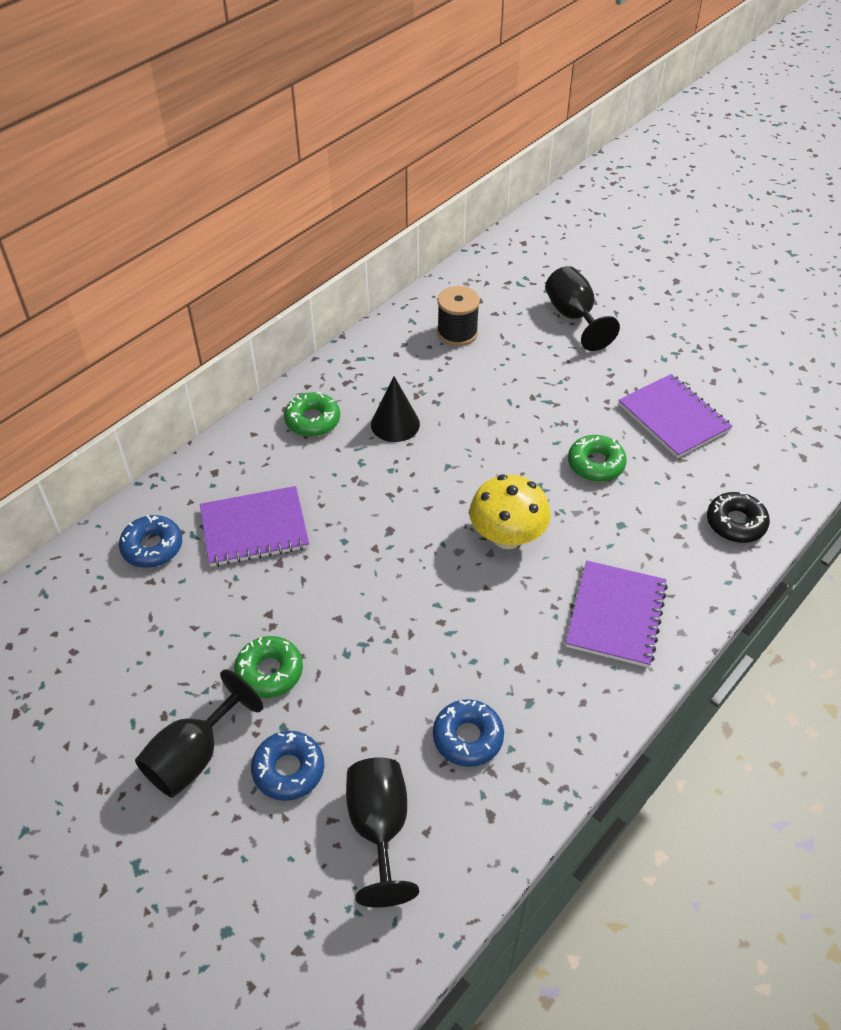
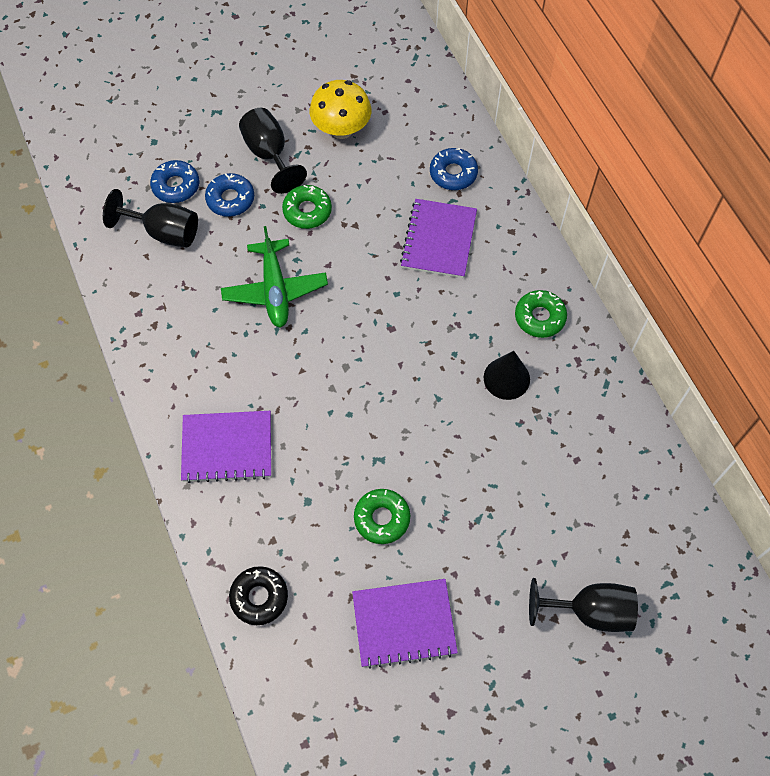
camera: 115 degrees right, 15 degrees up
(400, 657) = (275, 290): none -> green plane
(457, 333) = (609, 484): black spool -> none
(467, 737) = (191, 304): blue donut -> blue donut (176, 186)
(507, 537) = (341, 408): yellow mushroom -> yellow mushroom (341, 129)
(616, 615) = (227, 447): purple notebook -> purple notebook turned 45 degrees counterclockwise

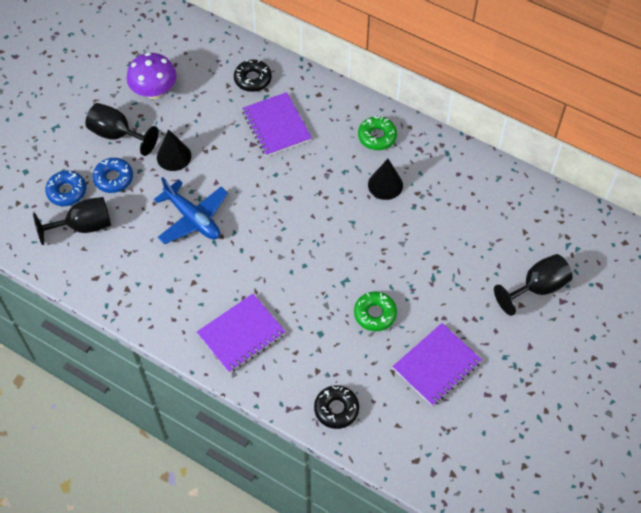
camera: 35 degrees left, 5 degrees down
(275, 290) = (193, 218): green plane -> blue plane
(307, 211) = (174, 156): green donut -> black cone
(341, 129) = (154, 91): yellow mushroom -> purple mushroom
(453, 173) = (253, 79): blue donut -> black donut

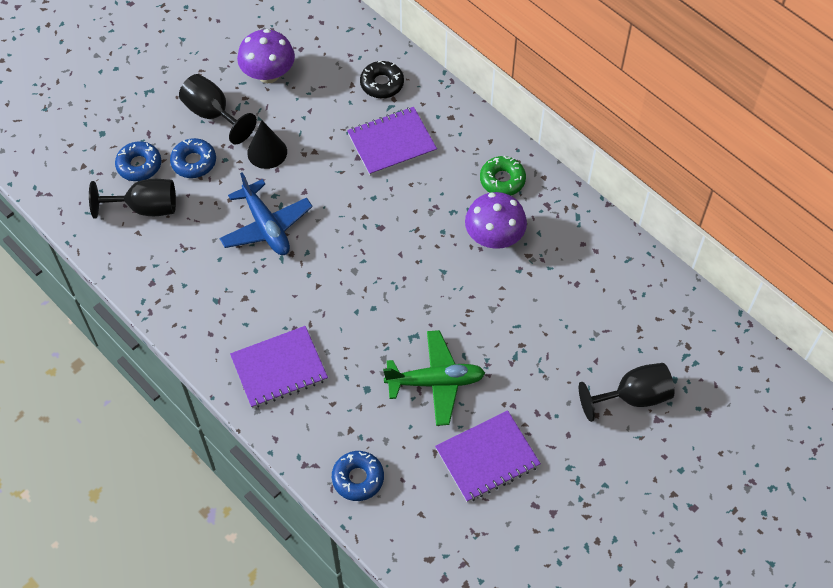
camera: 15 degrees right, 0 degrees up
(276, 126) = (391, 142): purple notebook -> purple notebook turned 75 degrees clockwise
(336, 409) = (358, 478): black donut -> blue donut
(375, 314) = (435, 382): green donut -> green plane
(385, 185) = (494, 237): black cone -> purple mushroom

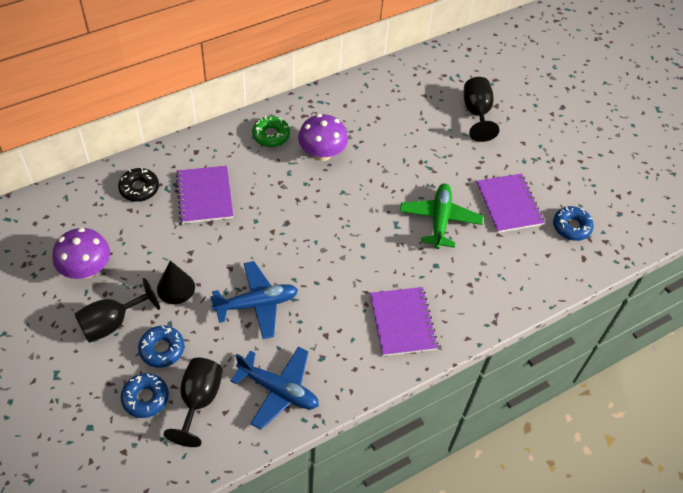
camera: 80 degrees left, 5 degrees down
(170, 271) = (278, 390): none -> blue plane
(358, 478) = (512, 288): blue donut -> blue donut (571, 227)

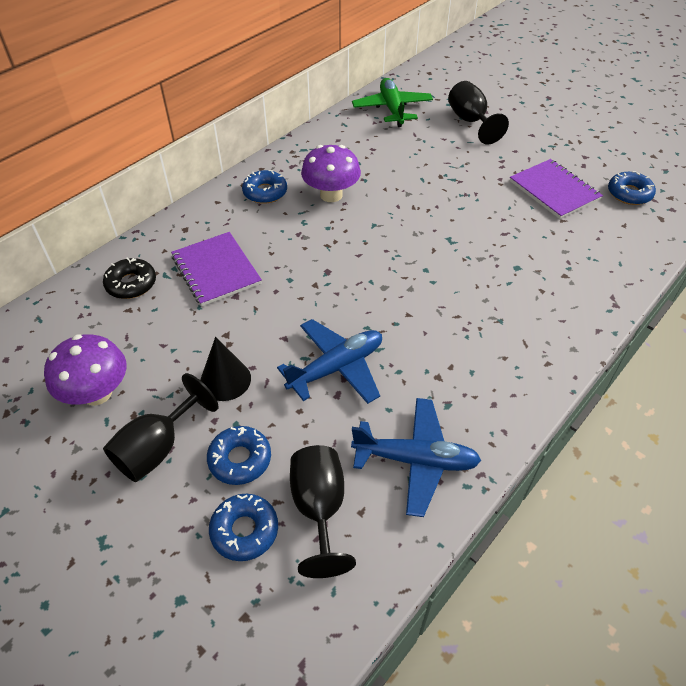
camera: 15 degrees left, 5 degrees down
(271, 135) = (265, 192): green donut -> blue donut
(402, 322) = (518, 335): purple notebook -> none
(439, 220) = (494, 223): green plane -> green plane (392, 109)

